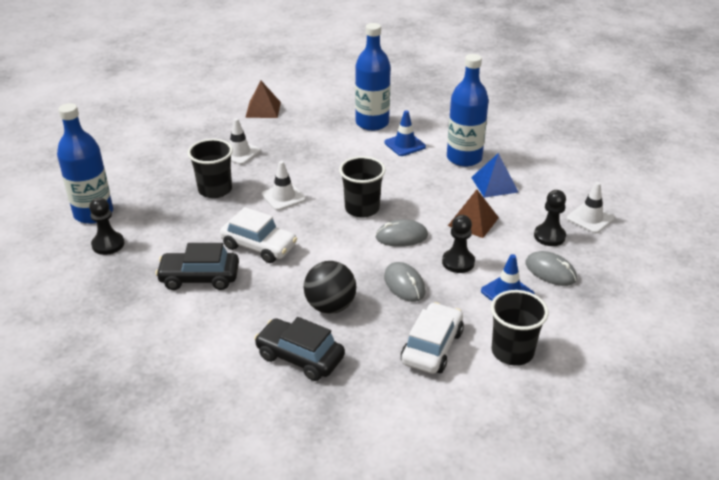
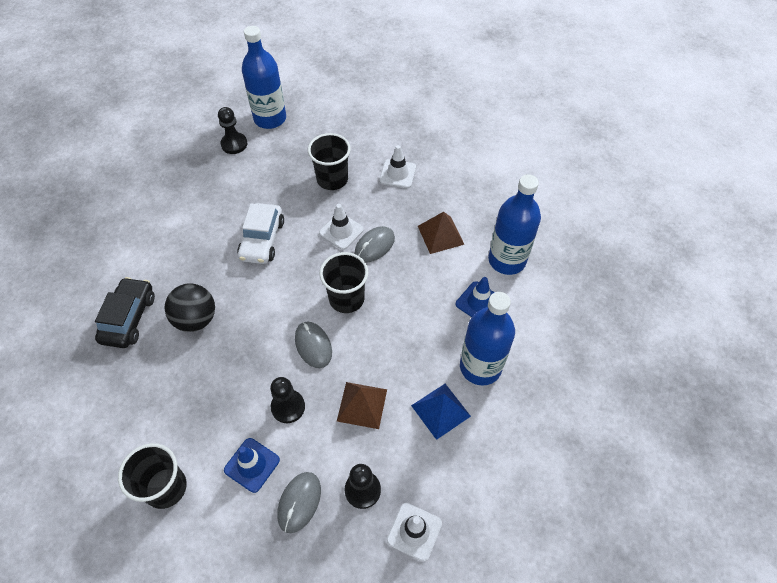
camera: 70 degrees right, 20 degrees up
(199, 278) = (209, 216): black car -> none
(263, 109) = (482, 163): brown pyramid -> brown pyramid (440, 235)
(404, 284) = (240, 368): grey mouse -> grey mouse (374, 246)
(432, 347) = (159, 415): white car -> none

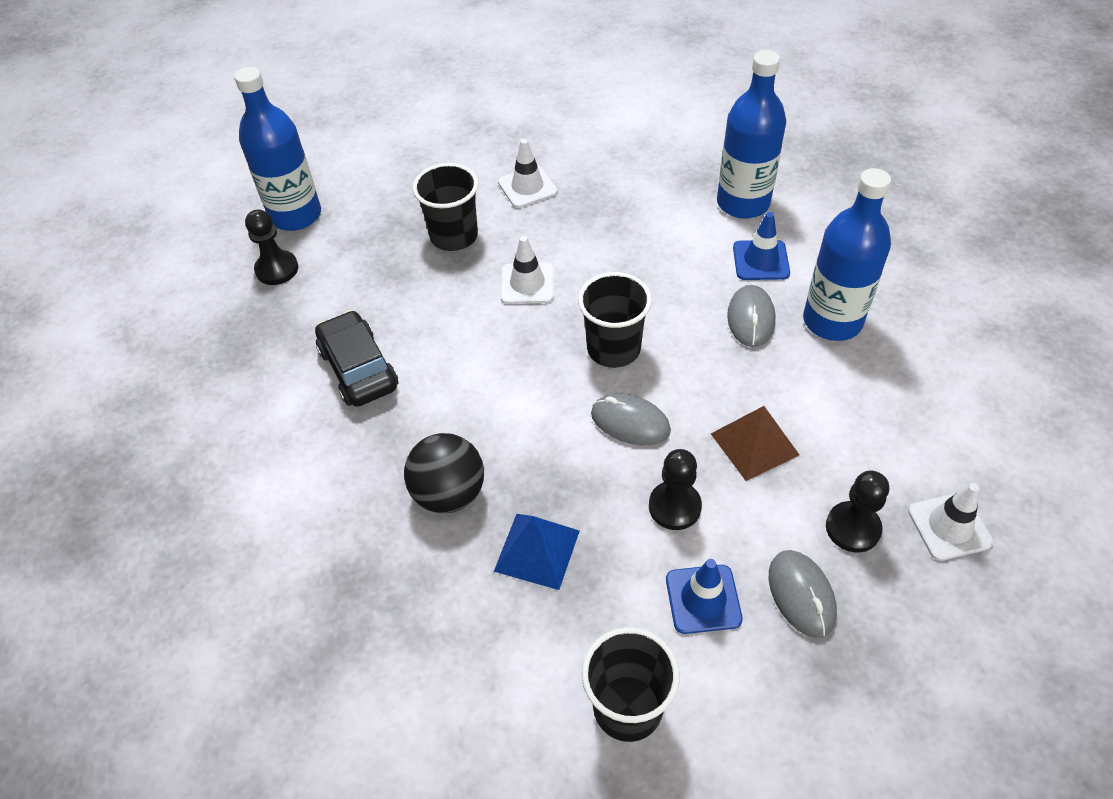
camera: 35 degrees left, 5 degrees down
(129, 318) = (352, 555): black car -> black car (358, 369)
(262, 240) = (437, 351): white car -> none
(374, 246) = (584, 275): grey mouse -> grey mouse (751, 319)
(440, 235) = (646, 220): brown pyramid -> none
(441, 410) = (841, 390): blue pyramid -> blue pyramid (537, 550)

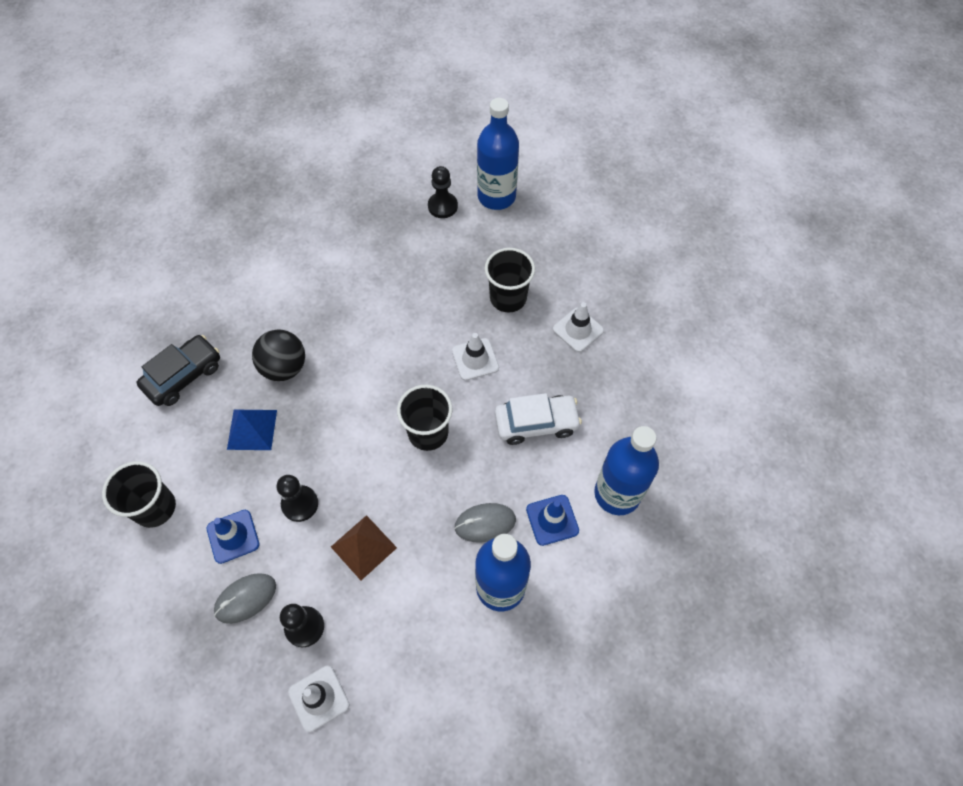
camera: 70 degrees right, 10 degrees up
(358, 369) = (370, 284): black car -> black car (184, 376)
(630, 422) = (364, 459): grey mouse -> none
(636, 248) = (536, 423): none -> white car

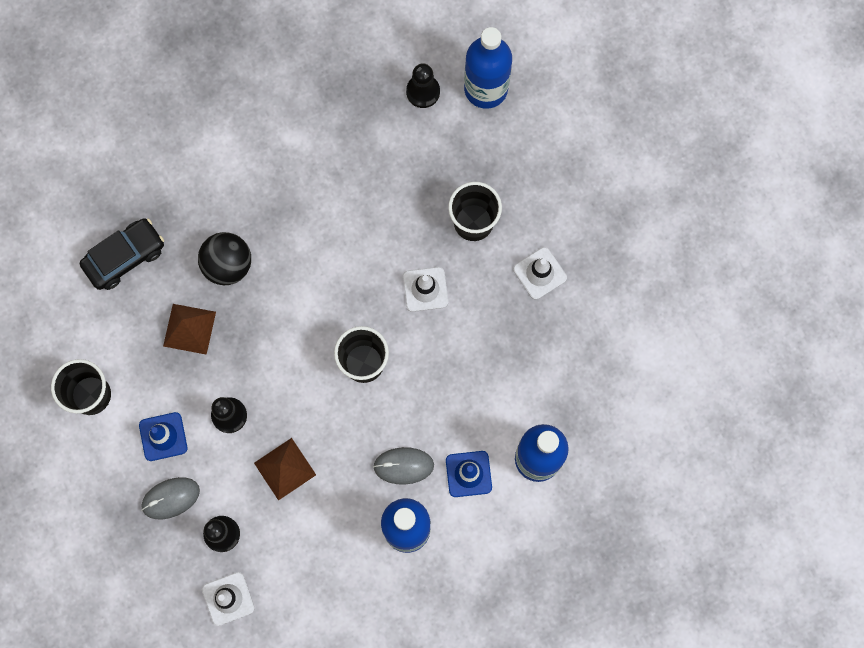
camera: 10 degrees right, 15 degrees up
(252, 429) = (189, 329): blue pyramid -> brown pyramid
(536, 423) = (474, 371): white car -> none

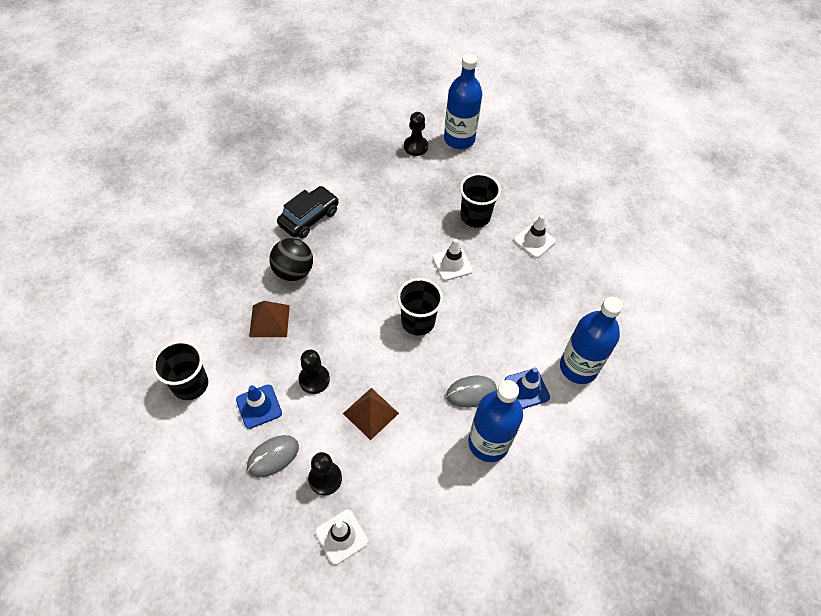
camera: 15 degrees left, 20 degrees down
(125, 257) = (208, 279): black car -> black car (309, 218)

